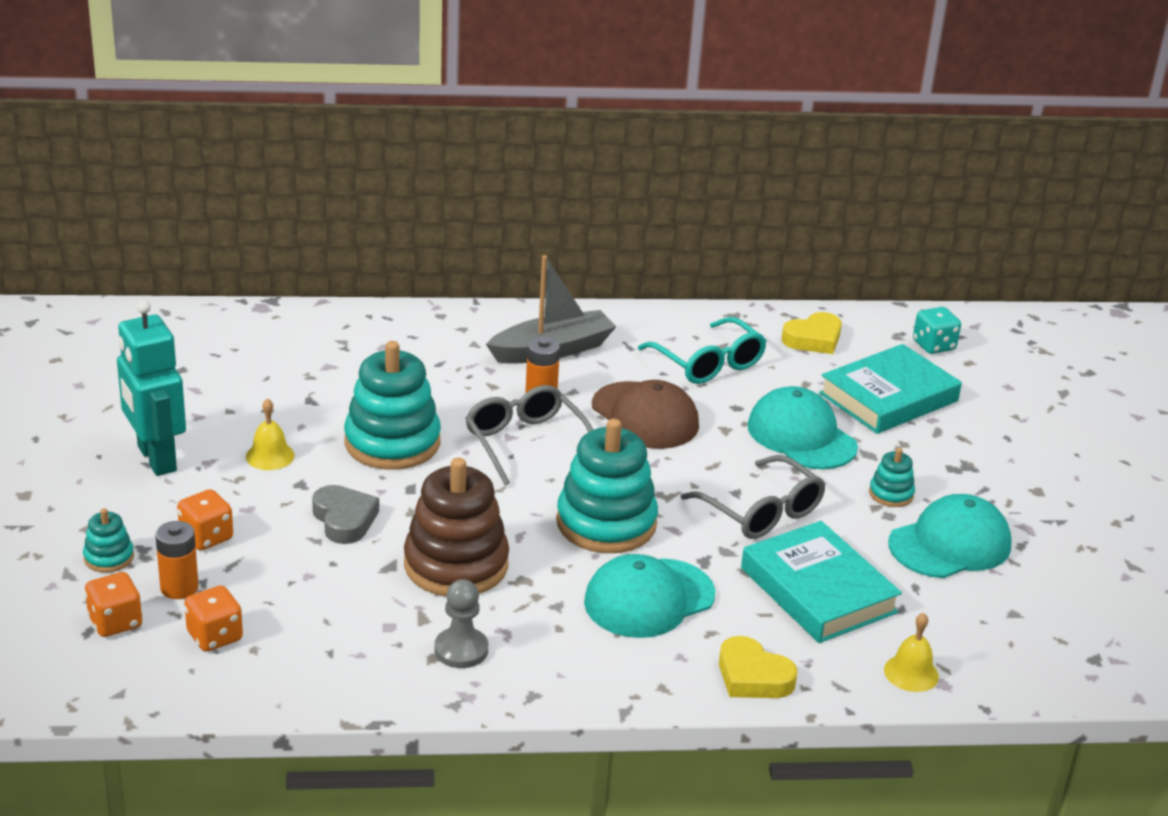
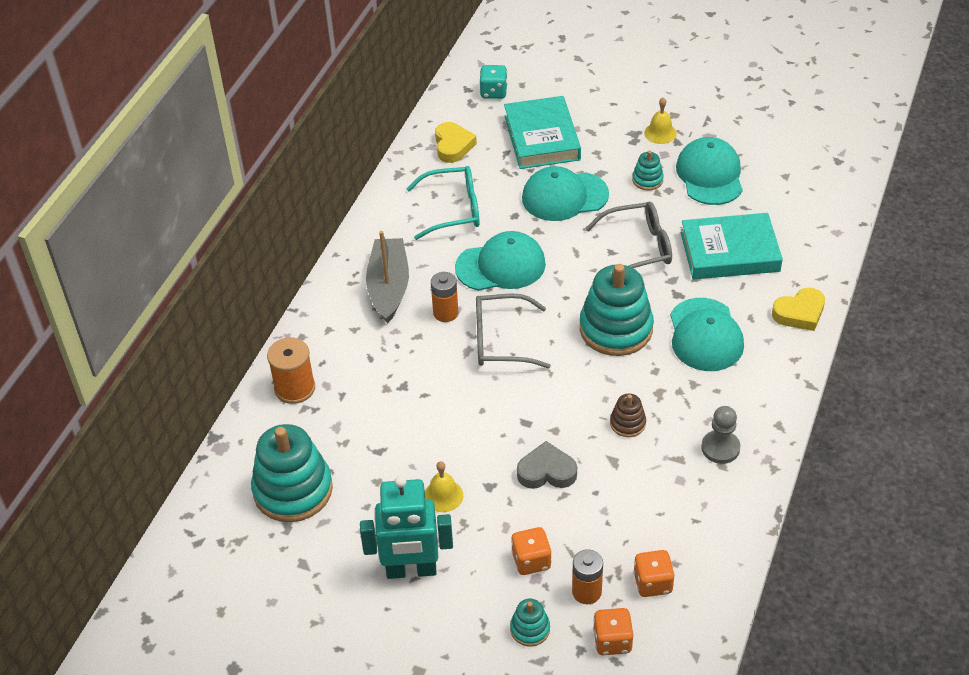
camera: 60 degrees left, 15 degrees up
(366, 329) = (295, 388): none -> orange spool
(392, 443) = (463, 416): turquoise stacking toy -> turquoise stacking toy (293, 490)
(456, 565) = (627, 423): brown stacking toy -> brown stacking toy, size x0.46
(645, 416) = (501, 266): brown cap -> turquoise cap
(911, 673) = (822, 242): yellow bell -> yellow bell (660, 133)

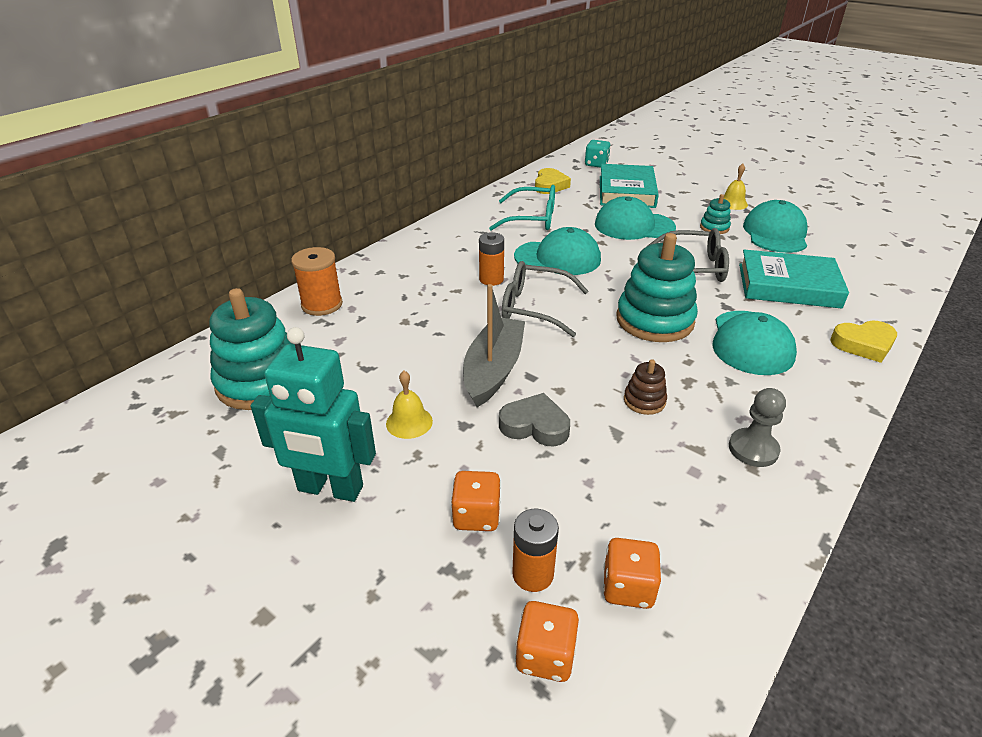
camera: 15 degrees right, 10 degrees down
(389, 287) = (450, 254): grey boat -> grey boat (493, 370)
(530, 629) = (437, 602): turquoise stacking toy -> none

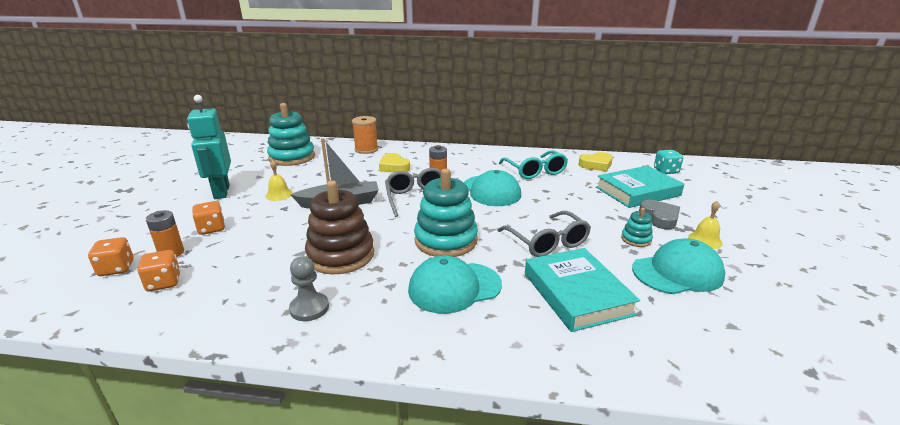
camera: 60 degrees right, 10 degrees down
(535, 426) = (294, 226): grey heart -> grey heart (659, 218)
(634, 226) = (581, 206): turquoise cap -> none
(644, 401) = (341, 255): brown stacking toy -> brown stacking toy, size x2.16
(863, 344) = (512, 353): yellow heart -> yellow heart (394, 167)

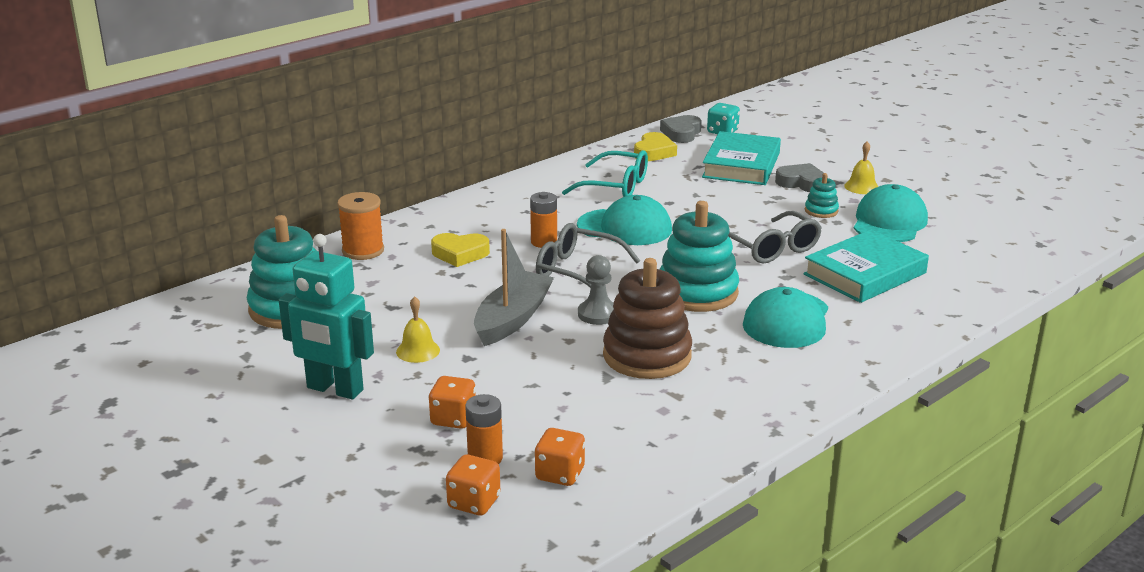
camera: 50 degrees left, 0 degrees up
(309, 308) = (729, 400): grey pawn -> grey pawn (598, 314)
(547, 242) = (771, 248): grey glasses -> grey glasses turned 45 degrees clockwise
(576, 293) = (865, 274): turquoise book -> turquoise book turned 60 degrees counterclockwise
(636, 162) = (681, 133): none -> grey heart

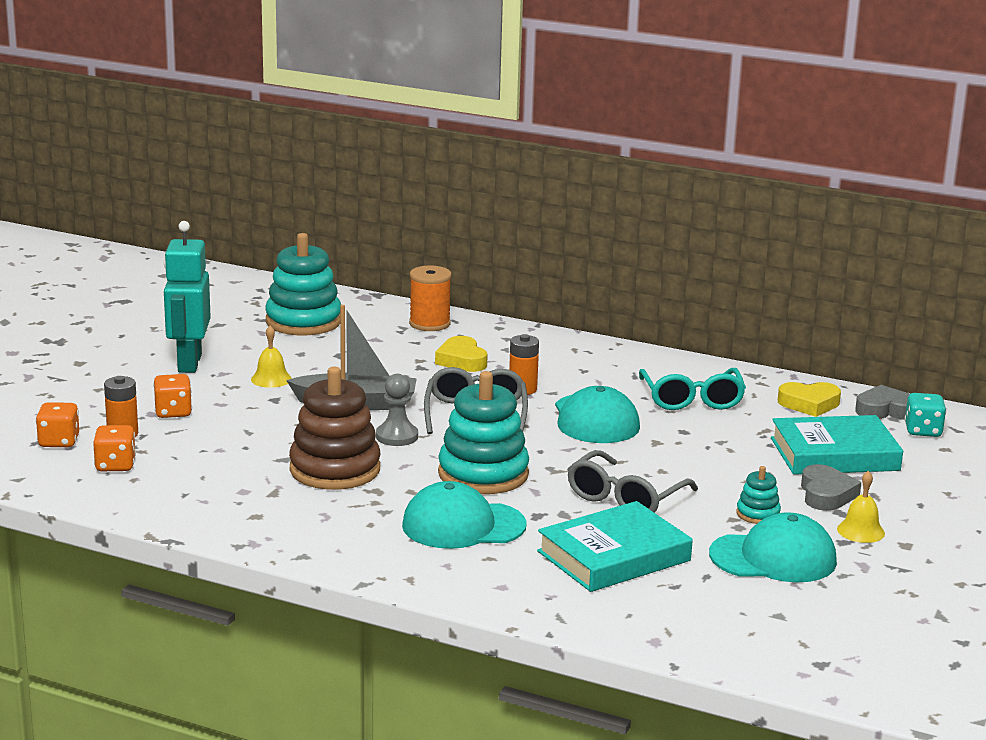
camera: 65 degrees right, 5 degrees down
(865, 274) = (614, 556): turquoise book -> turquoise book turned 60 degrees counterclockwise

